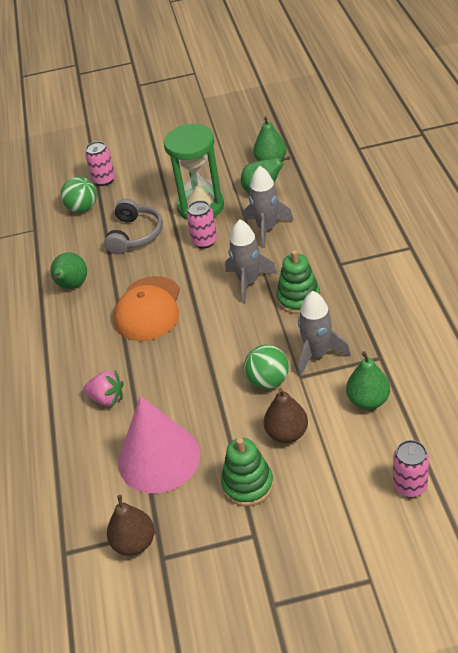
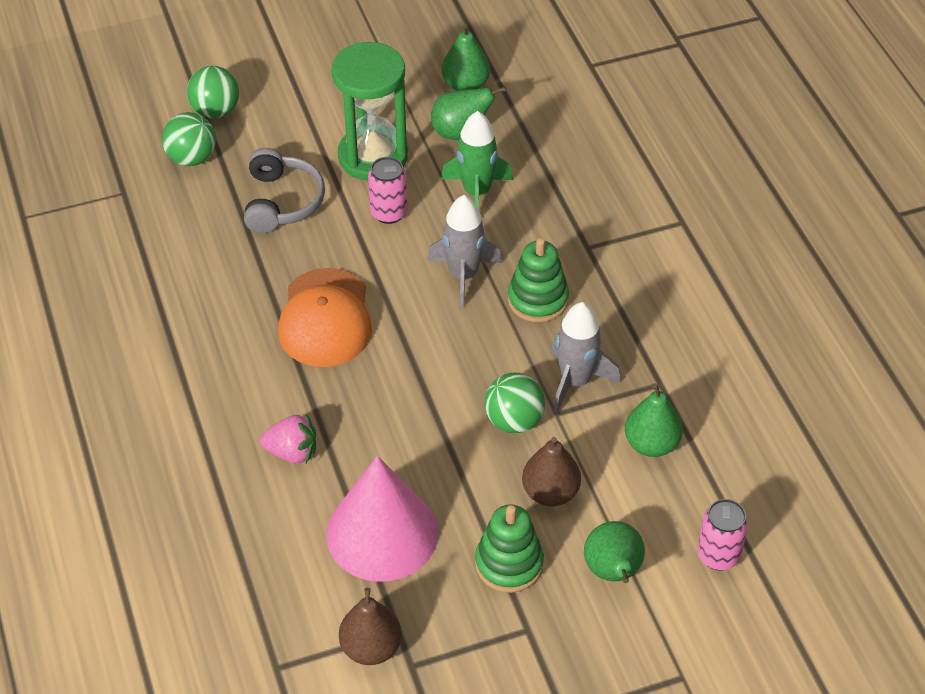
camera: 15 degrees left, 5 degrees up
(72, 286) = (203, 284): green pear -> green pear (613, 572)
(104, 180) = (215, 111): pink can -> green ball
(267, 229) = (477, 193): grey rocket -> green rocket

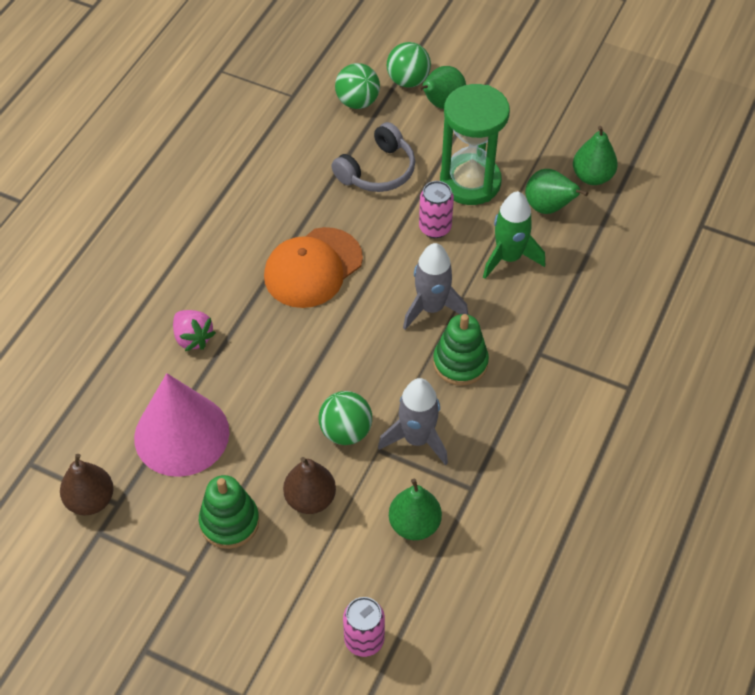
camera: 45 degrees right, 5 degrees up
(613, 572) = (284, 587): green pear -> green pear (441, 104)

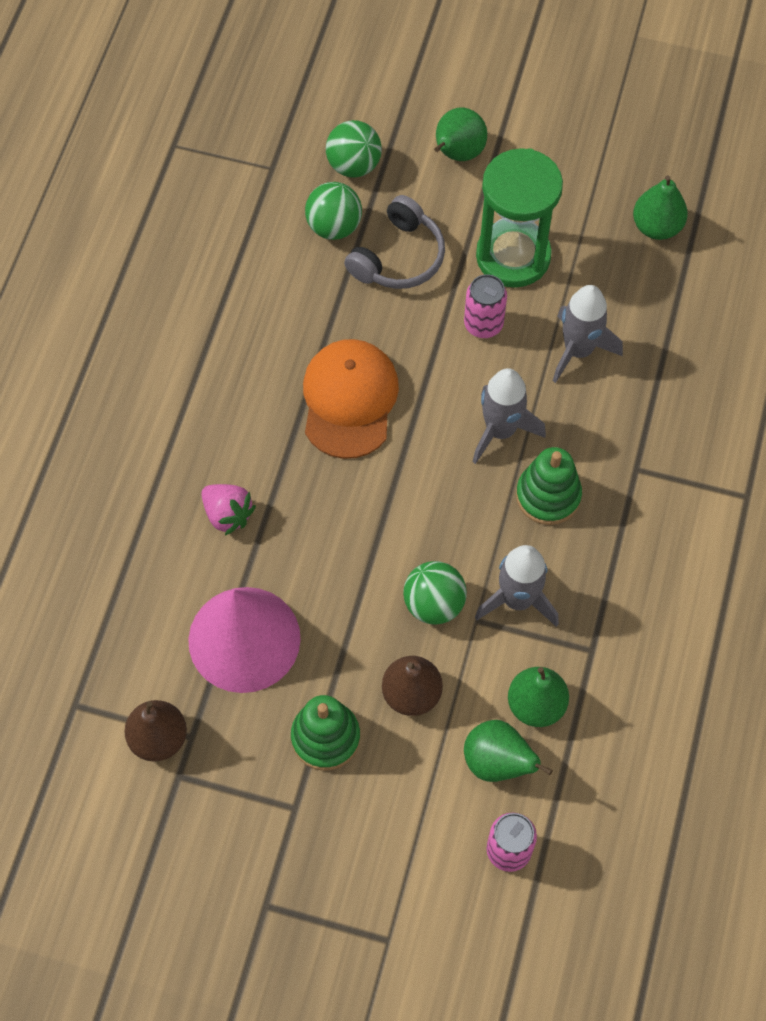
camera: 10 degrees left, 10 degrees up
(313, 268) = (349, 400): orange cap -> orange cap turned 150 degrees clockwise
(408, 81) = (409, 126): green ball -> green ball (334, 226)
(509, 258) = (578, 350): green rocket -> grey rocket
(548, 207) = (612, 276): green pear -> green pear (497, 762)

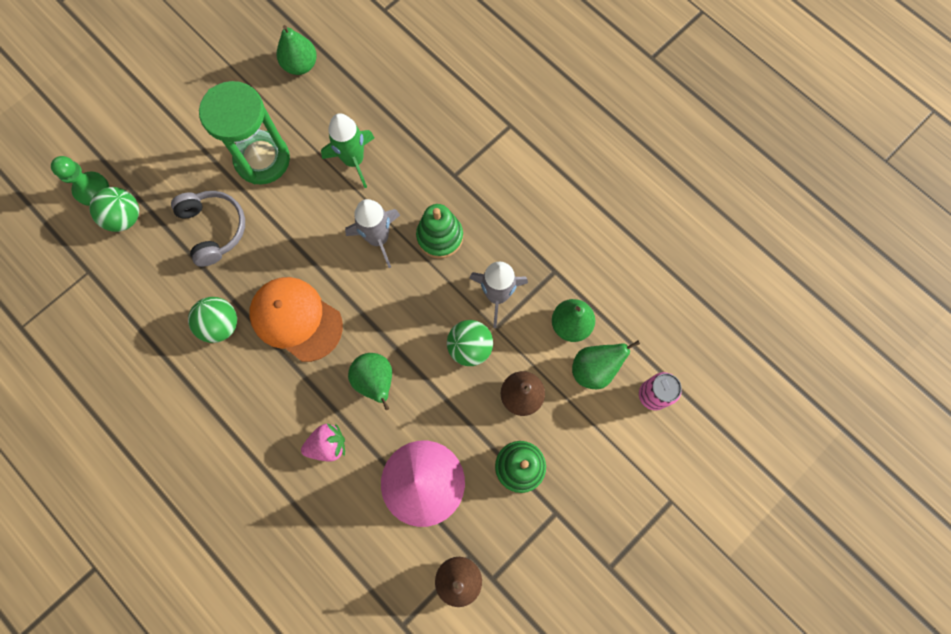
camera: 60 degrees left, 10 degrees up
(334, 226) = (162, 256): green ball -> green ball (220, 325)
(364, 115) = (91, 189): none -> green pawn
(457, 153) = (164, 148): green pear -> green pear (375, 381)
(483, 324) = (298, 205): pink can -> none
(578, 350) = (354, 160): grey rocket -> green rocket

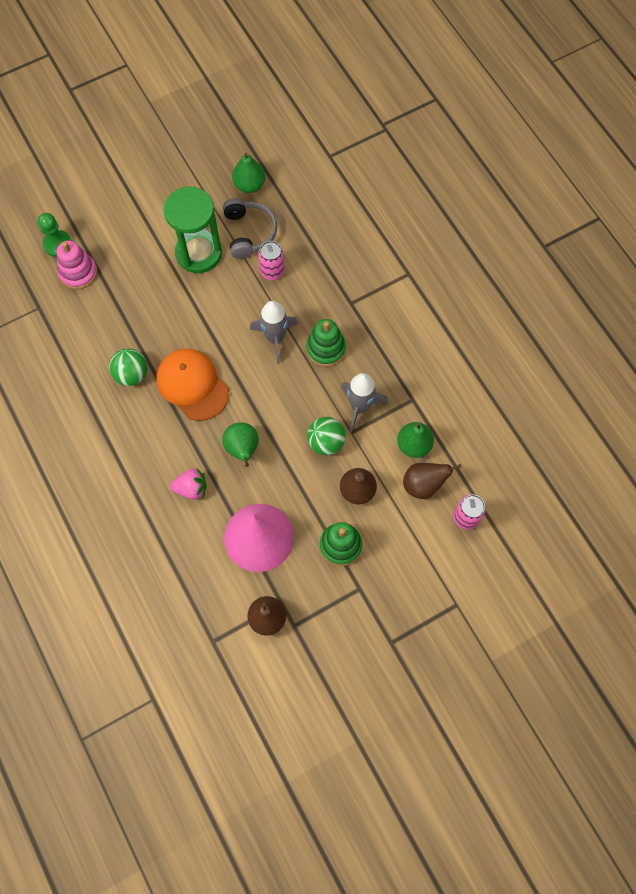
camera: 15 degrees right, 5 degrees down
(125, 217) = (78, 272): green ball -> pink stacking toy
(214, 229) = (146, 298): grey headphones -> grey headphones (249, 233)
(354, 160) = (272, 271): green rocket -> pink can
(594, 369) = (423, 485): green pear -> brown pear

